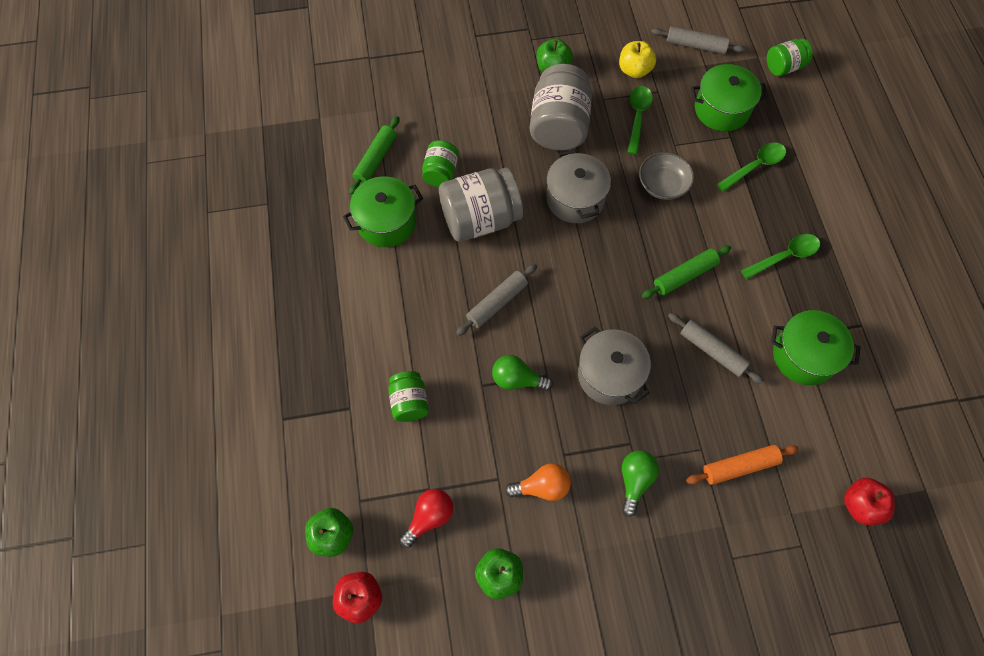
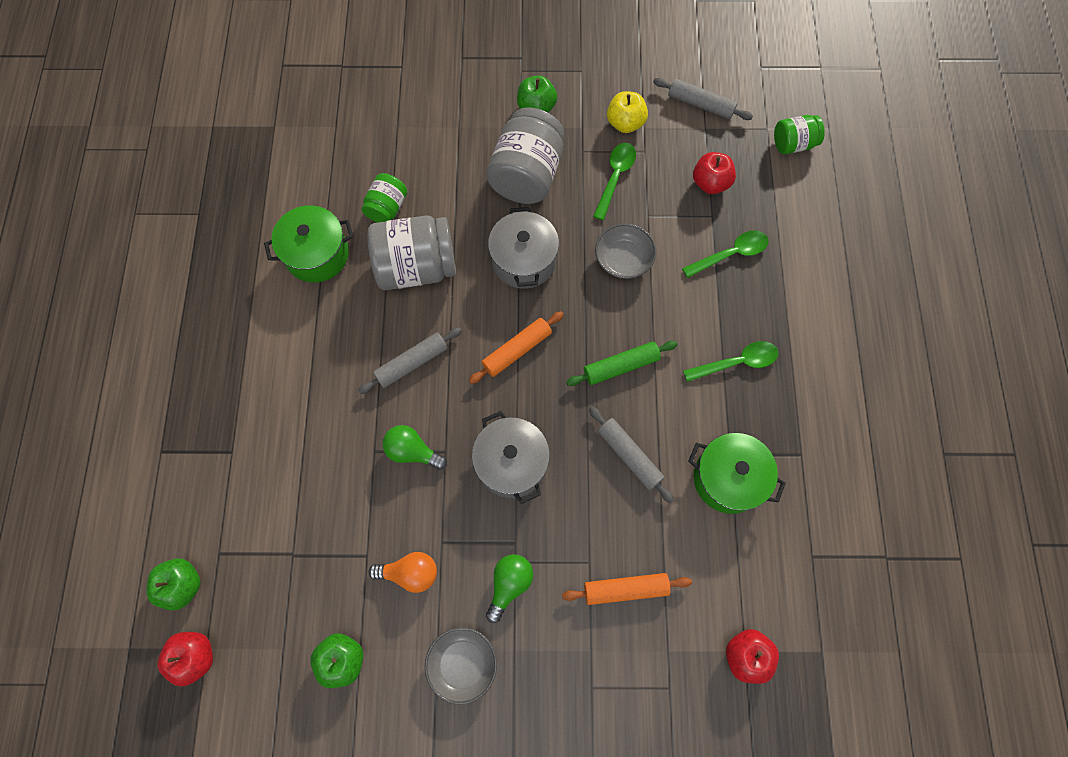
camera: 10 degrees right, 5 degrees up
(376, 160) = (322, 183): green rolling pin -> none
(409, 402) = (294, 456): green jar -> none
(429, 518) = (285, 584): red light bulb -> none
(589, 277) = (517, 350): none -> orange rolling pin
(610, 559) = (462, 664): none -> grey bowl
(721, 109) = (710, 183): green pot -> red apple

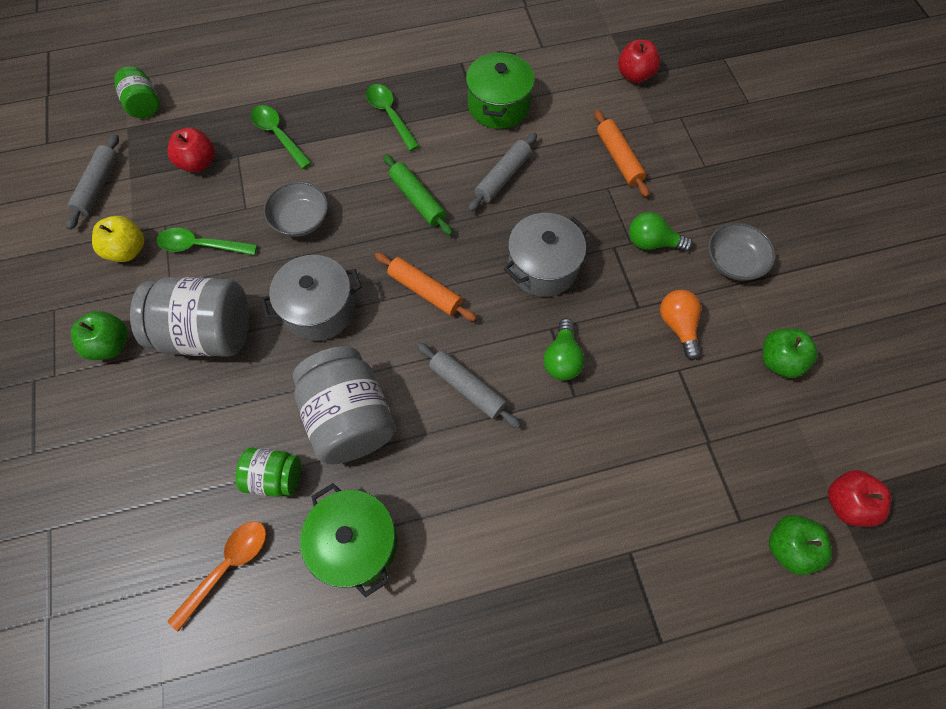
camera: 105 degrees left, 5 degrees down
(333, 170) = (227, 567): none -> orange spoon

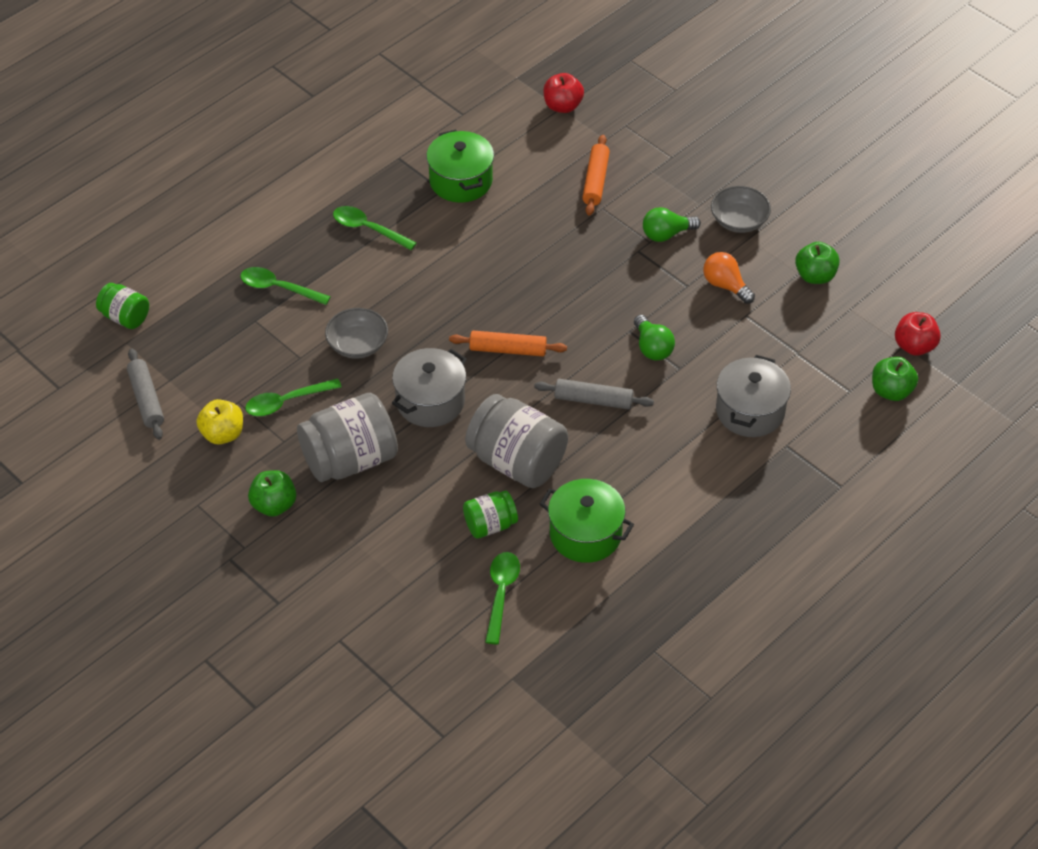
camera: 30 degrees left, 15 degrees down
(198, 163) = (224, 341): red apple -> none
(227, 567) = (501, 594): orange spoon -> green spoon
(417, 200) = (447, 285): green rolling pin -> none
(503, 177) = (507, 237): grey rolling pin -> none
(542, 267) = (591, 290): grey pot -> grey pot (750, 411)
(618, 158) = (595, 181): orange rolling pin -> orange rolling pin turned 60 degrees clockwise

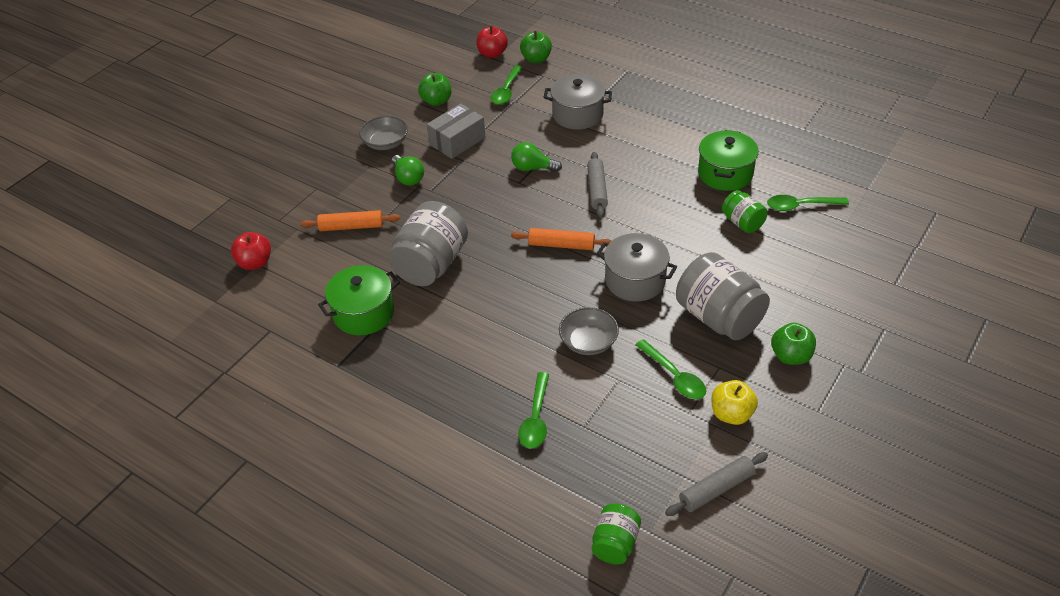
camera: 100 degrees left, 5 degrees down
(368, 229) = (440, 367): green spoon -> green spoon (506, 90)
(508, 349) = (561, 245): orange rolling pin -> orange rolling pin turned 75 degrees counterclockwise
(517, 461) = (675, 219): grey jar -> grey jar (431, 264)
(652, 347) = (532, 168): green light bulb -> green light bulb turned 135 degrees counterclockwise
(725, 285) = (457, 141): orange light bulb -> grey box

